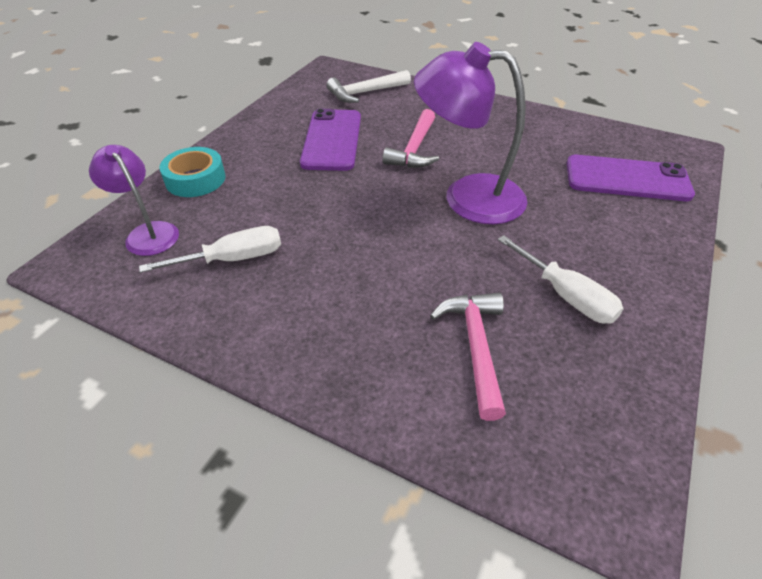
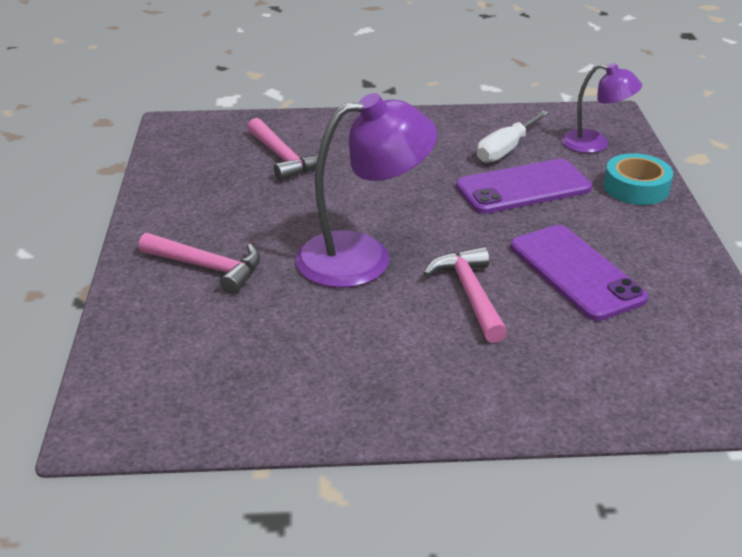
camera: 150 degrees right, 10 degrees down
(365, 93) = (641, 367): white hammer -> none
(566, 295) = (229, 204): white screwdriver -> none
(602, 230) = (208, 267): none -> pink hammer
(627, 179) = (188, 342): purple phone -> purple phone (523, 187)

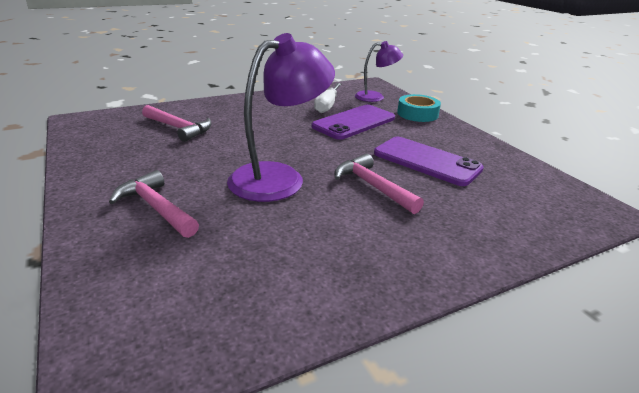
camera: 25 degrees left, 5 degrees down
(208, 267) = (156, 207): pink hammer -> pink hammer turned 135 degrees counterclockwise

